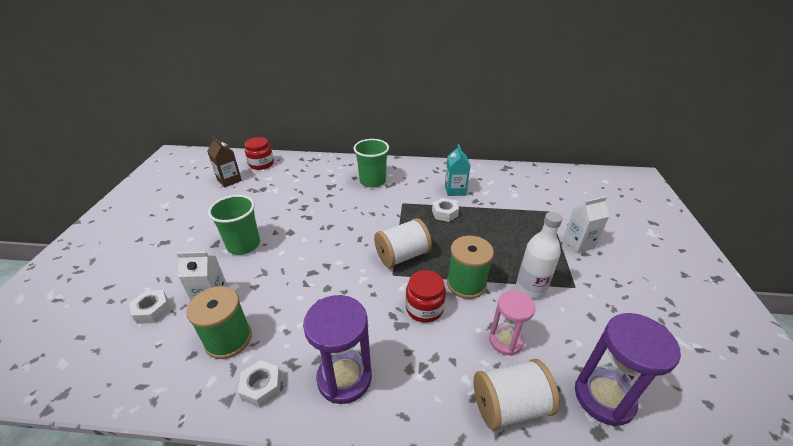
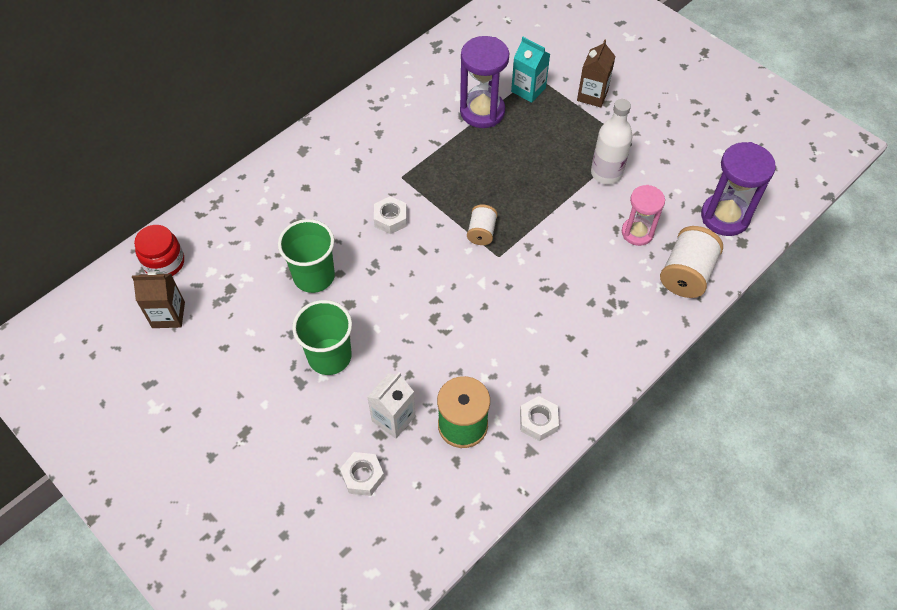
camera: 50 degrees left, 20 degrees up
(344, 378) = (578, 360): purple hourglass -> purple hourglass (482, 111)
(372, 181) = (332, 175): green cup -> green cup (314, 276)
(402, 256) = (481, 232): white spool -> white spool, size x0.59
(424, 308) = (559, 260): red jar -> none
(444, 213) = (455, 155): white nut -> white nut (390, 219)
(455, 190) = (428, 118): turquoise carton -> turquoise carton (528, 90)
(466, 284) = (560, 211): green spool -> none
(578, 243) = (592, 95): white carton -> brown carton

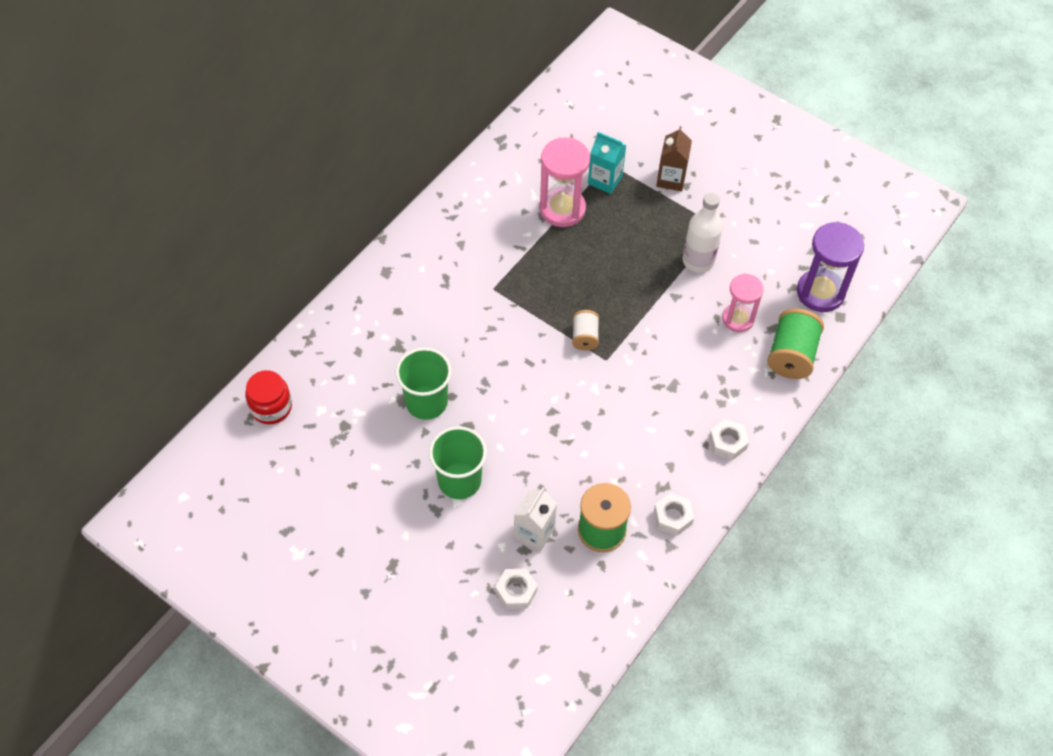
camera: 10 degrees left, 0 degrees up
(168, 315) = (289, 460): brown carton -> none
(390, 219) = (491, 334): white nut -> white nut (727, 443)
(482, 111) = (562, 209): purple hourglass -> pink hourglass
(686, 274) = (791, 355): white spool -> green spool

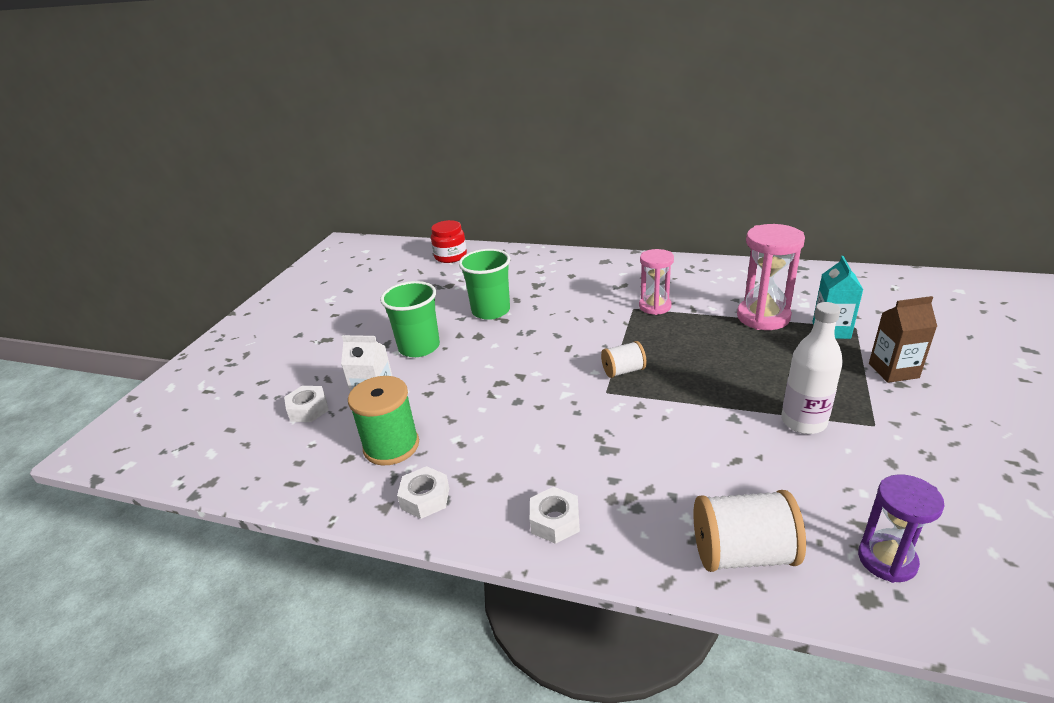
camera: 75 degrees right, 25 degrees down
(738, 319) = (752, 480): pink hourglass -> pink hourglass (655, 306)
(791, 355) = (743, 553): green spool -> white spool
(820, 292) = (887, 560): purple hourglass -> purple hourglass, size x0.66

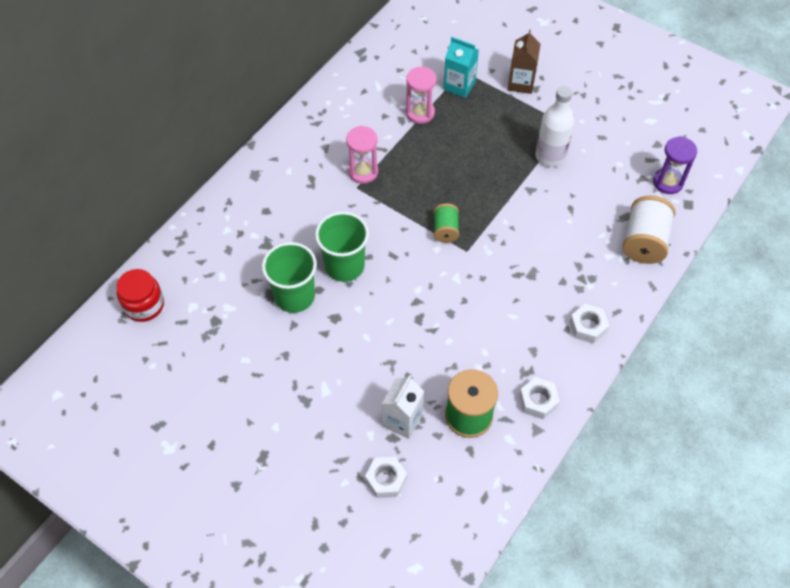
camera: 75 degrees left, 25 degrees up
(419, 347) = (328, 371): green cup -> green cup (344, 266)
(623, 371) = (445, 230): white spool -> green spool
(763, 317) = (420, 113): pink hourglass -> pink hourglass, size x0.66

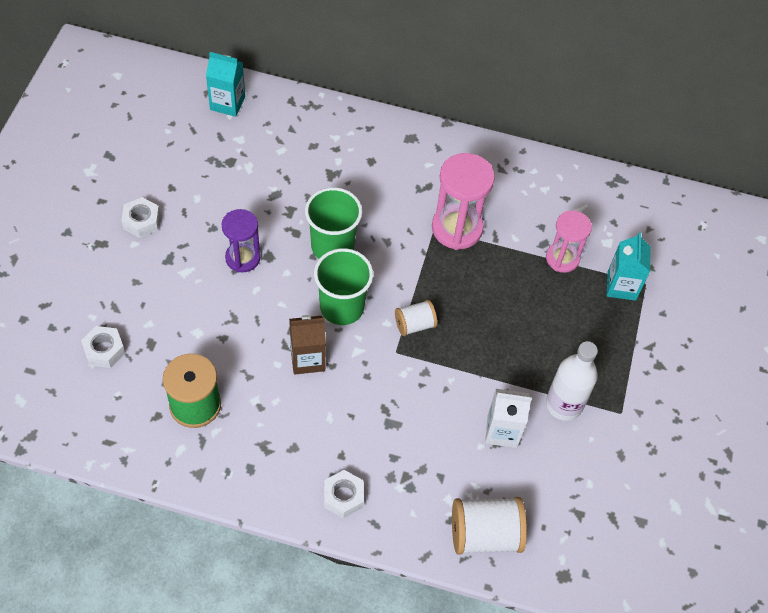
camera: 65 degrees right, 0 degrees up
(144, 305) = (227, 103): red jar -> turquoise carton
(294, 296) = (280, 215): green cup -> green cup (342, 307)
(363, 172) = (457, 228): pink hourglass -> pink hourglass, size x1.52
(402, 420) = (172, 346): white carton -> white carton (502, 431)
(445, 230) = (414, 325): green spool -> white spool
(521, 83) = (659, 348): brown carton -> brown carton (307, 359)
(538, 401) = (233, 467): white nut -> white nut (141, 221)
(668, 182) = (586, 545): purple hourglass -> purple hourglass (243, 258)

